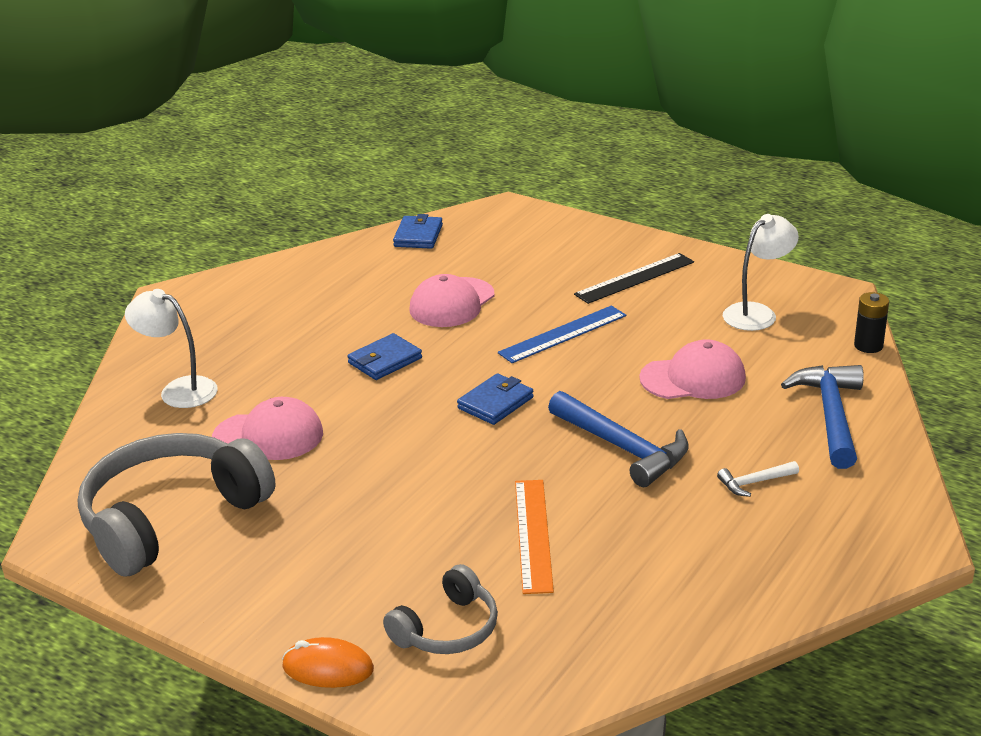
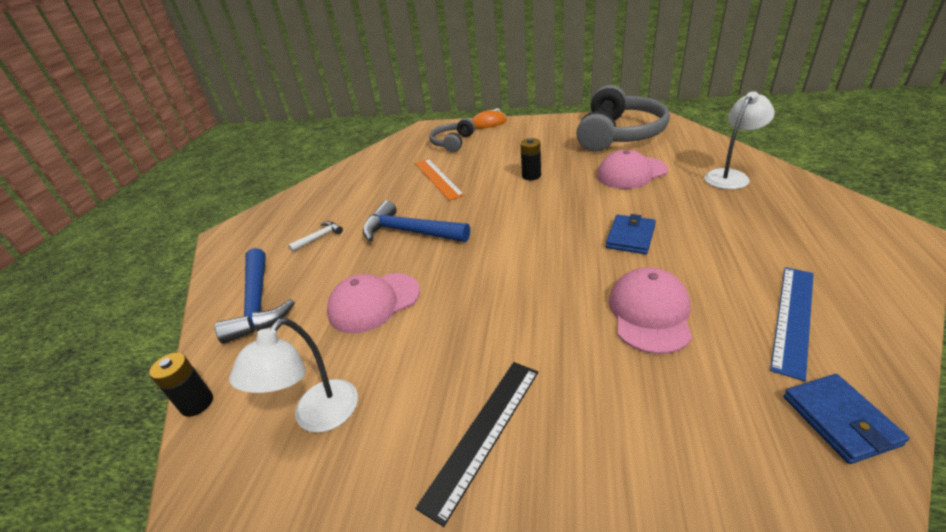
camera: 160 degrees right, 5 degrees up
(179, 390) = (730, 176): white lamp -> white lamp turned 45 degrees counterclockwise
(393, 482) = (531, 176): none -> black battery
(495, 403) = (515, 233): blue wallet -> none
(563, 334) = (511, 311): blue ruler -> blue ruler (793, 318)

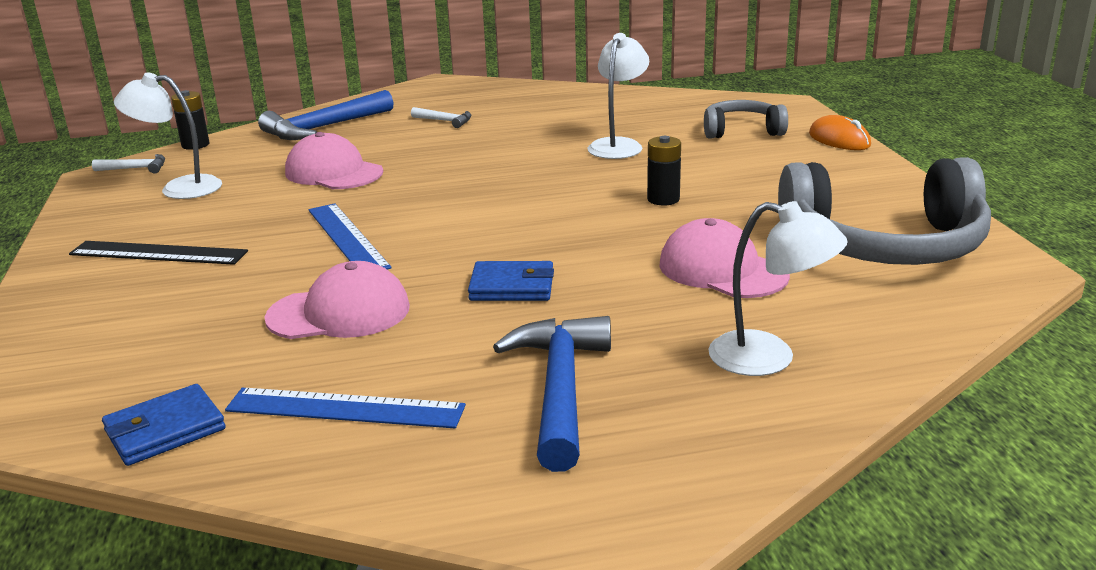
camera: 65 degrees right, 10 degrees down
(216, 463) = (136, 168): none -> white hammer
(409, 232) = (473, 158): blue hammer -> blue hammer (560, 389)
(438, 178) = (618, 145): orange ruler -> white lamp
(517, 302) = (347, 238): none -> blue ruler

